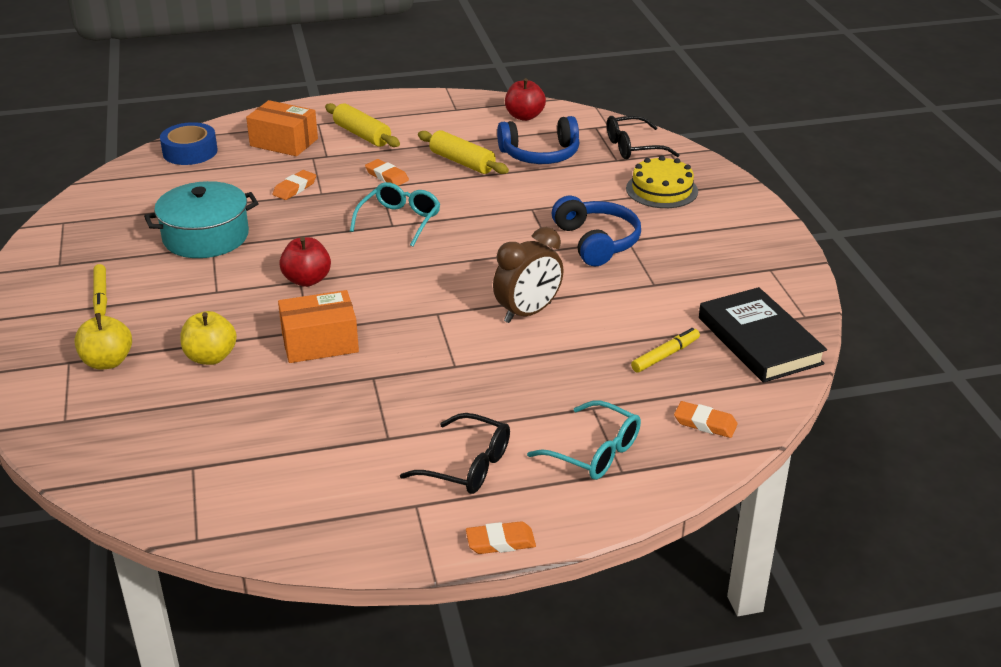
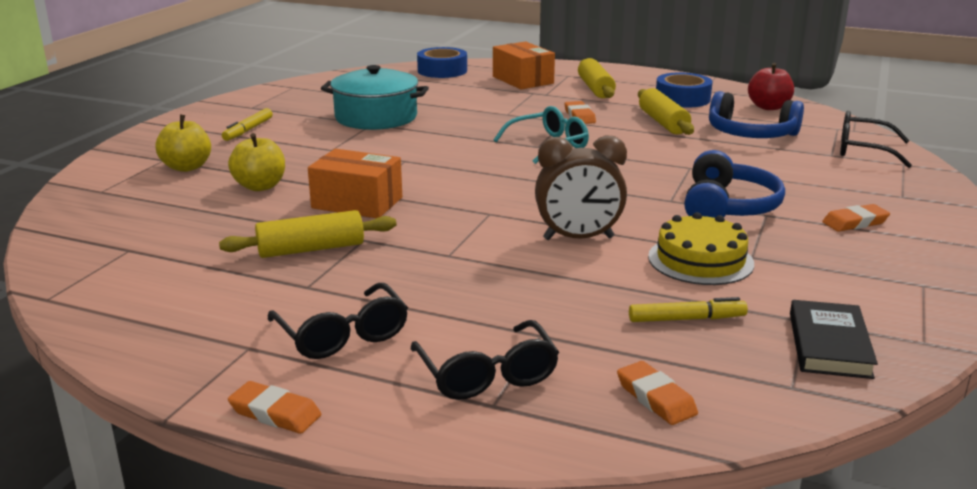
camera: 35 degrees right, 10 degrees down
(294, 188) = (490, 106): orange eraser -> orange eraser (855, 222)
(307, 280) = (411, 161): red apple -> none
(344, 403) = (311, 249): none -> yellow rolling pin
(448, 126) = (682, 99): none -> blue tape
(594, 452) = (487, 374): turquoise glasses -> black glasses
(662, 190) = (857, 187): yellow cake -> yellow cake (700, 260)
(759, 340) = (829, 345): black book -> black book, size x0.66

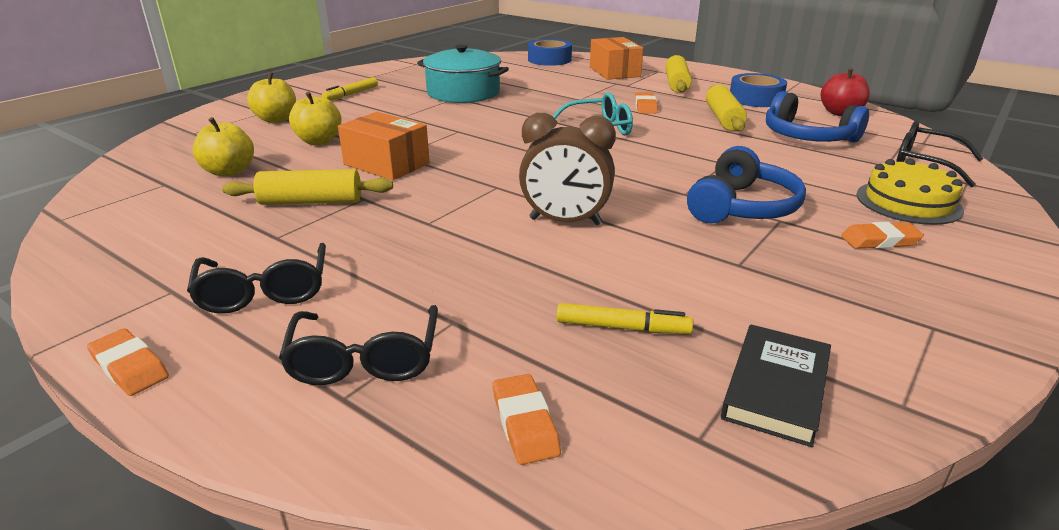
camera: 15 degrees right, 5 degrees up
(189, 229) = (229, 171): none -> yellow apple
(700, 260) = (679, 261): yellow cake -> yellow cake (908, 202)

